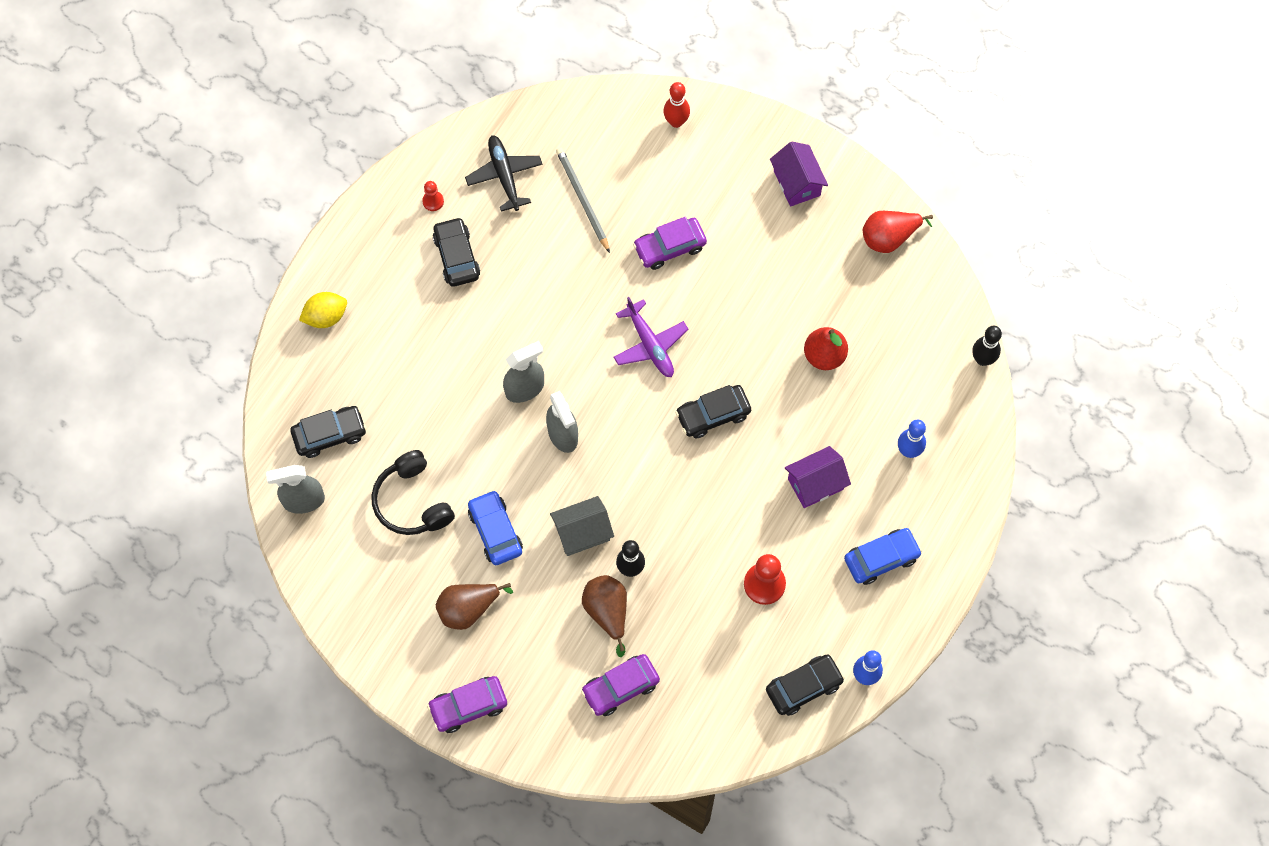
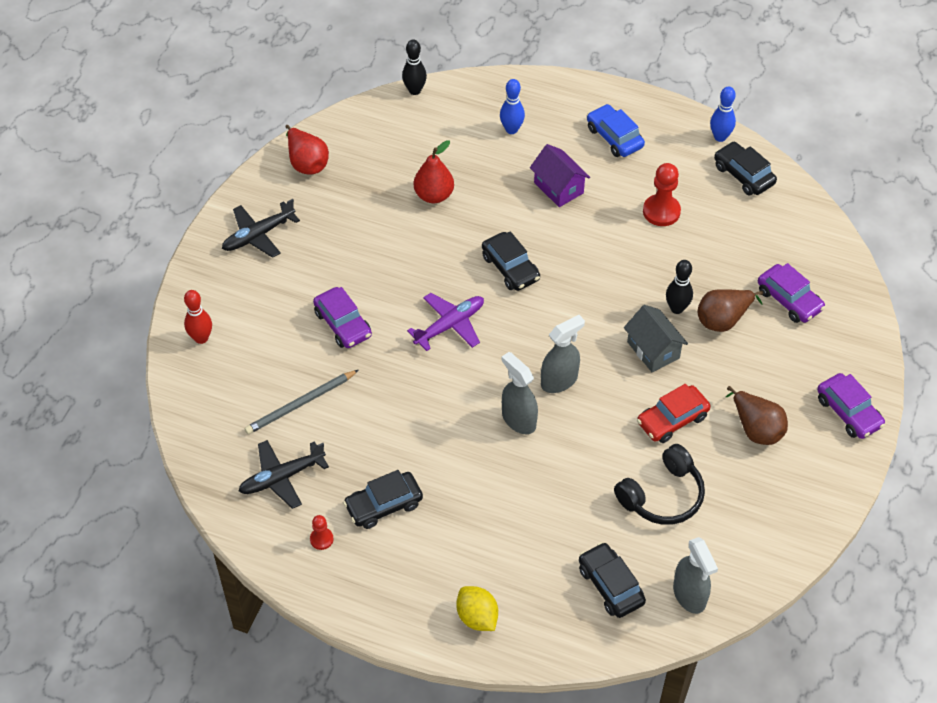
camera: 100 degrees left, 15 degrees down
(495, 531) = (672, 420): blue car -> red car
(797, 183) = (259, 235): purple house -> black plane

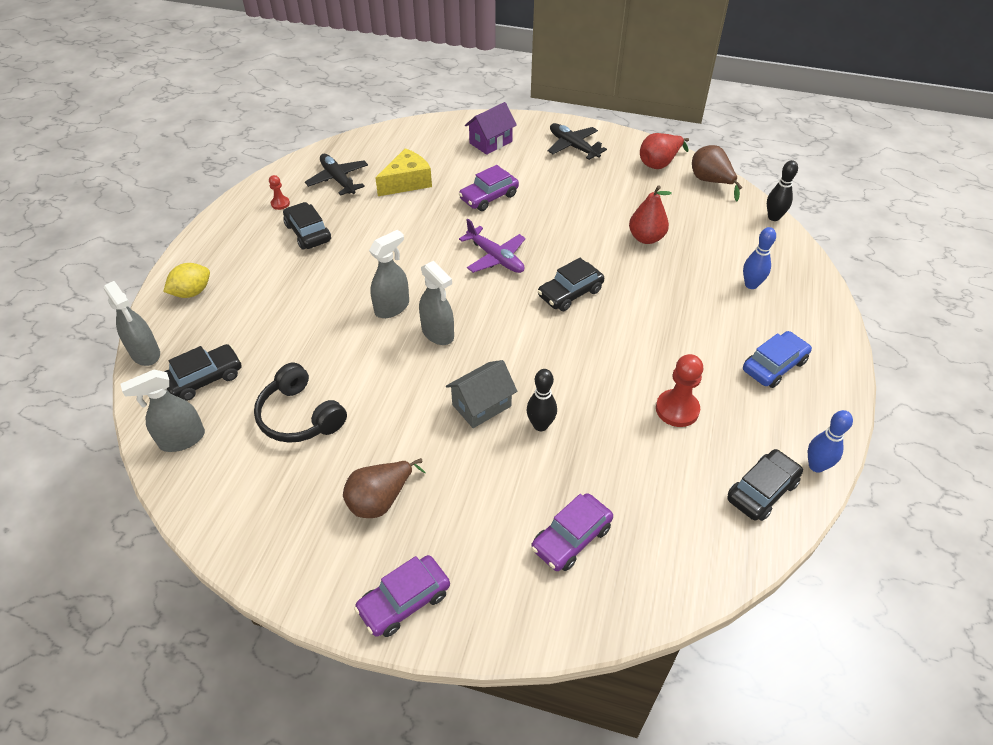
camera: 85 degrees right, 5 degrees down
(201, 338) = (466, 131): red bowling pin -> none
(300, 404) = (407, 182): grey pencil -> yellow cheese
(558, 188) = (684, 323): purple house -> purple house (490, 142)
(572, 650) = (145, 353): none -> grey spray bottle
(672, 420) = (392, 423): red car -> none
(723, 319) = (531, 469): brown pear -> brown pear (711, 181)

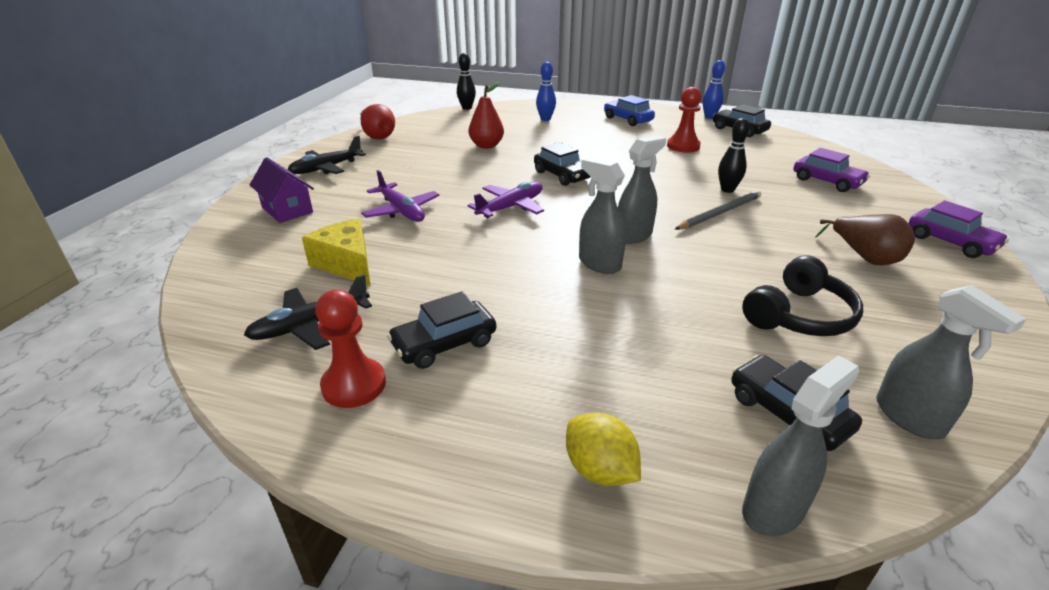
camera: 90 degrees left, 15 degrees down
(280, 203) = (354, 385): red pawn -> red pawn, size x1.84
(481, 405) = (720, 213): grey house -> grey pencil
(489, 197) = (401, 211): purple car -> purple plane
(711, 181) = (413, 122): brown pear -> none

